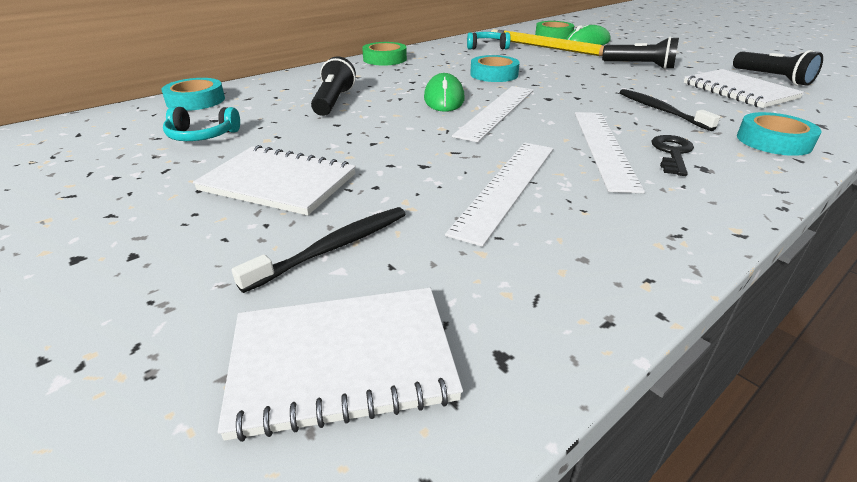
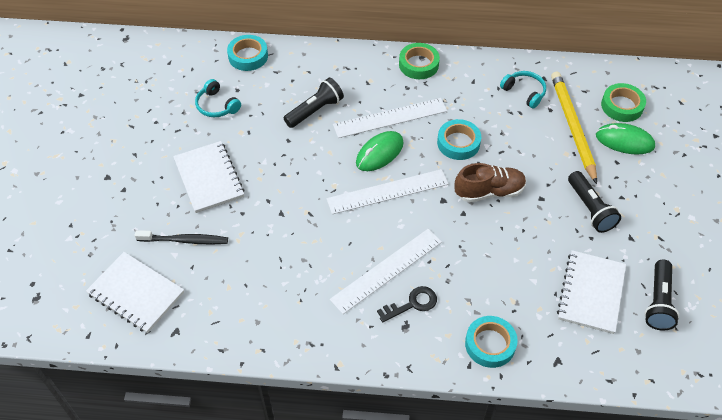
camera: 45 degrees right, 20 degrees up
(506, 186) = (293, 259): white ruler -> white ruler (390, 118)
(568, 83) = (489, 192): none -> brown shoe
(660, 110) = (487, 267): black toothbrush -> none

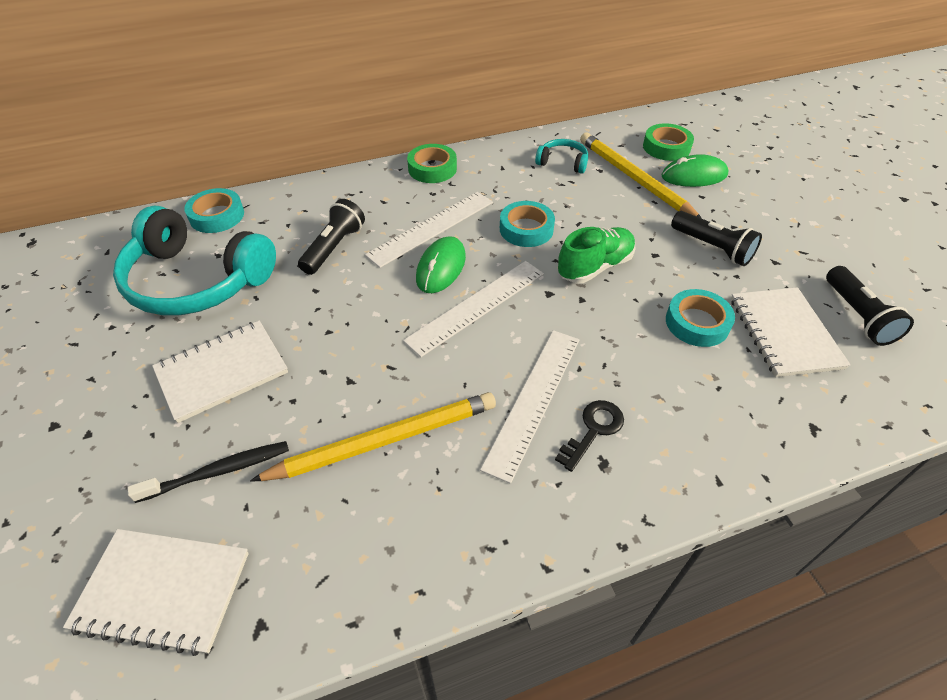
camera: 25 degrees left, 5 degrees down
(209, 178) = (222, 372): white notebook -> white notebook turned 75 degrees counterclockwise
(217, 105) = (196, 281): turquoise headphones -> turquoise headphones, size x2.27
(283, 259) = (384, 441): none -> yellow pencil
(489, 192) = (594, 267): brown shoe -> green shoe
(490, 344) = (723, 441): turquoise tape -> turquoise tape (697, 323)

